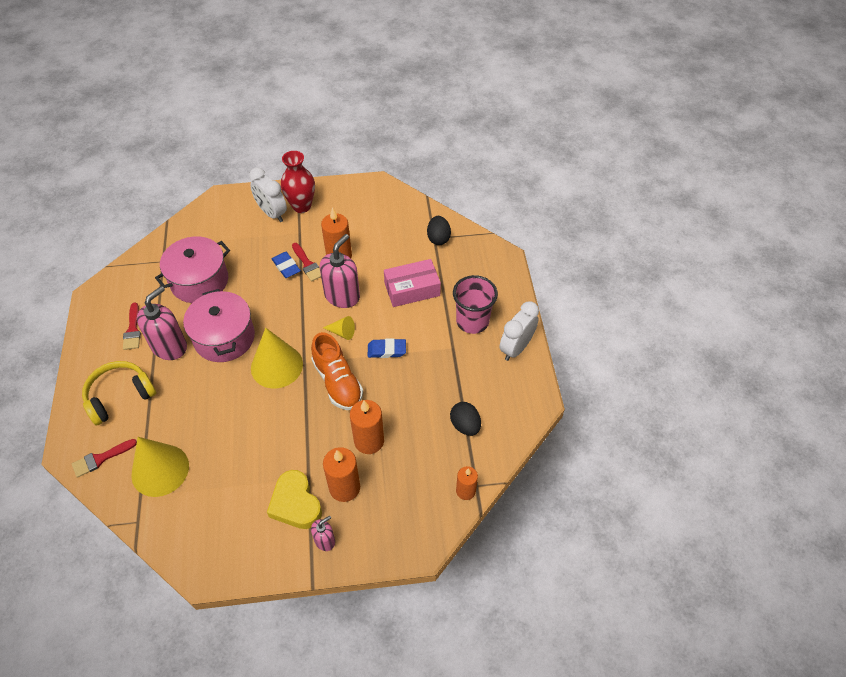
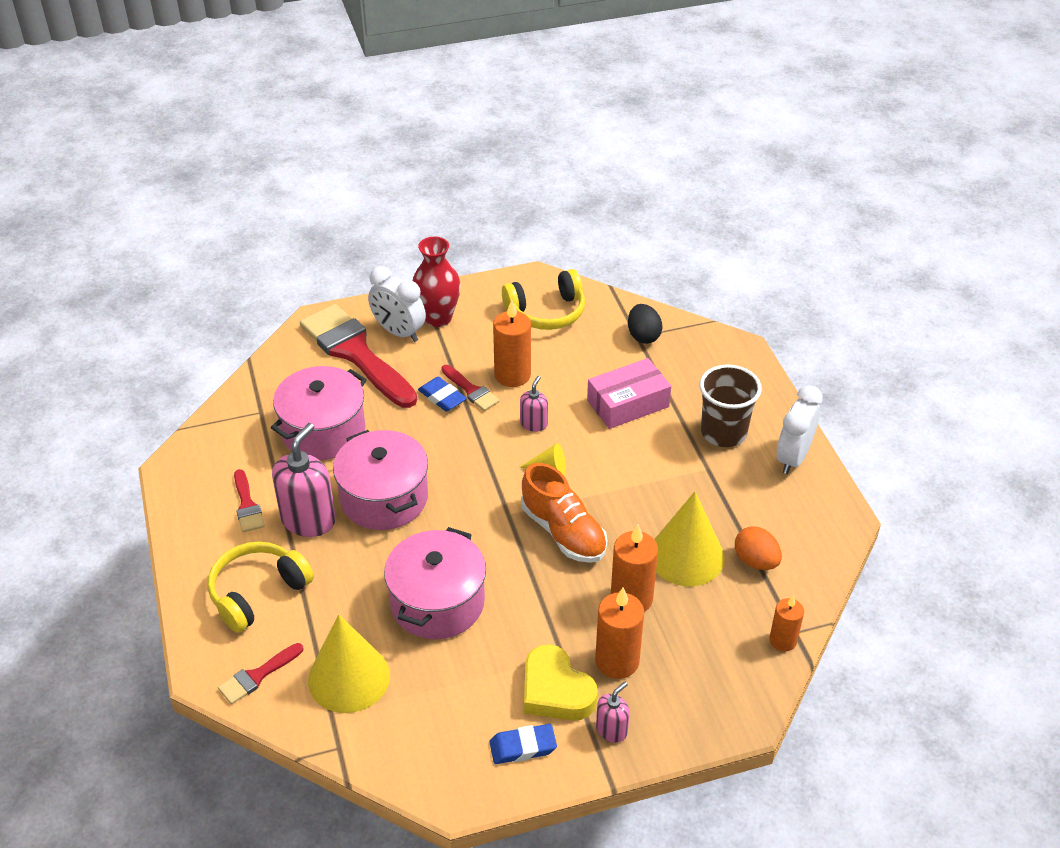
camera: 10 degrees left, 10 degrees down
(236, 422) = (437, 602): none -> pink pot
(238, 225) = (355, 353): none -> red brush
(277, 366) = (471, 523): yellow cone -> yellow cone (686, 556)
(342, 296) = (533, 424): pink soap dispenser -> pink soap dispenser, size x0.52
(377, 211) = (546, 312): none -> yellow headphones
(386, 350) = (618, 483): blue eraser -> blue eraser (523, 747)
(465, 425) = (755, 561): black egg -> orange egg
(472, 321) = (723, 432): pink cup -> brown cup

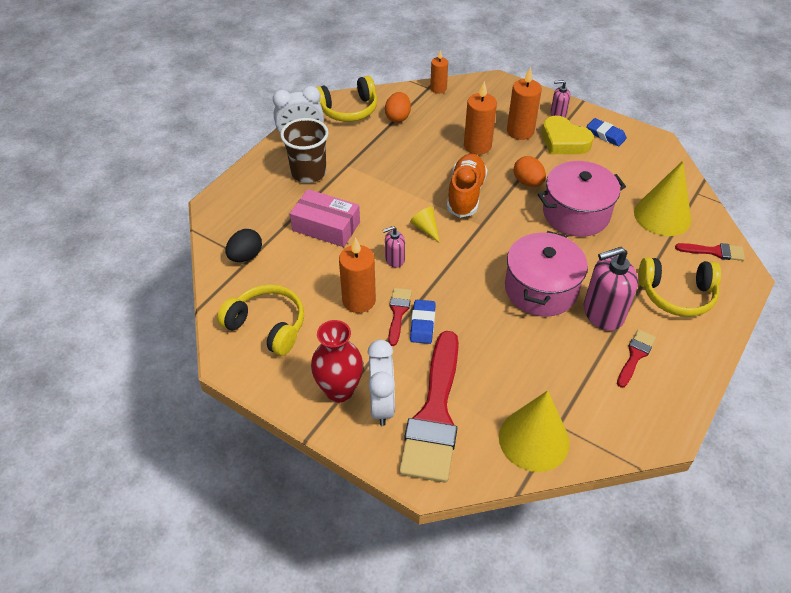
camera: 130 degrees left, 5 degrees up
(323, 431) = (529, 368): pink pot -> none
(525, 598) = (528, 182): none -> orange egg
(555, 691) = (564, 141): yellow heart -> yellow heart turned 120 degrees clockwise
(686, 556) = (424, 141): yellow cone -> yellow cone (534, 439)
(813, 526) = (348, 109): none -> yellow headphones

